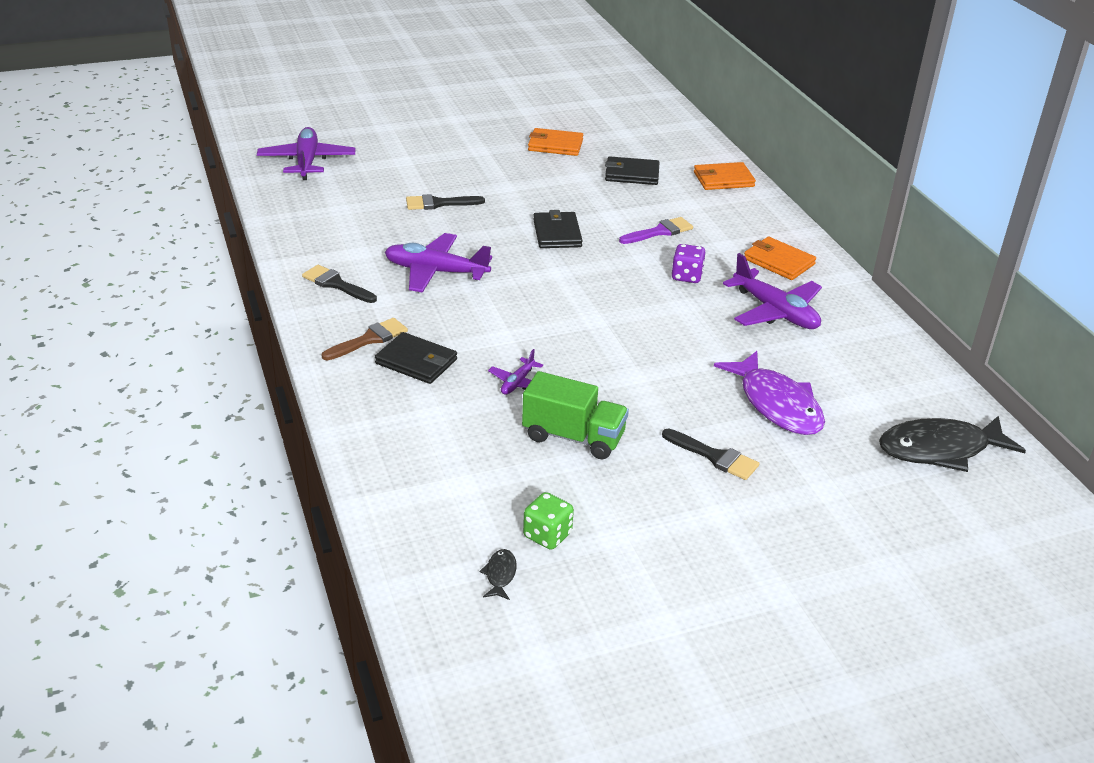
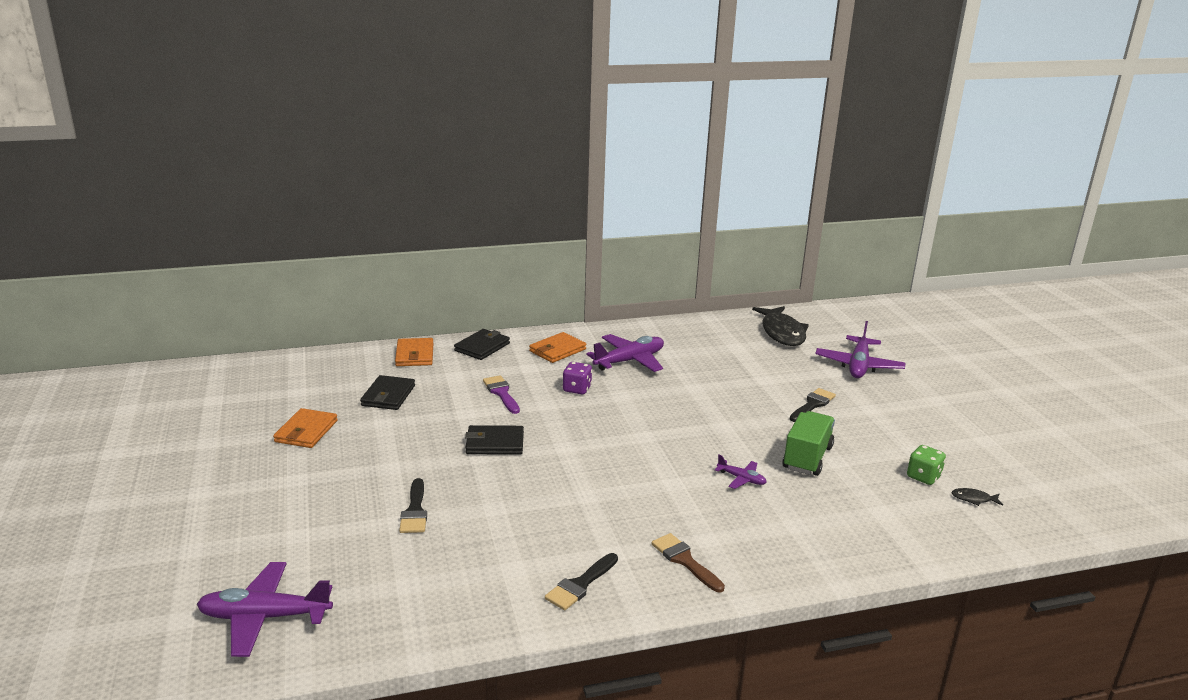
camera: 85 degrees left, 10 degrees down
(416, 361) = (718, 532): black wallet -> black wallet (482, 347)
(436, 272) = (560, 516): purple plane -> purple plane (858, 365)
(776, 404) = (747, 376): purple fish -> none

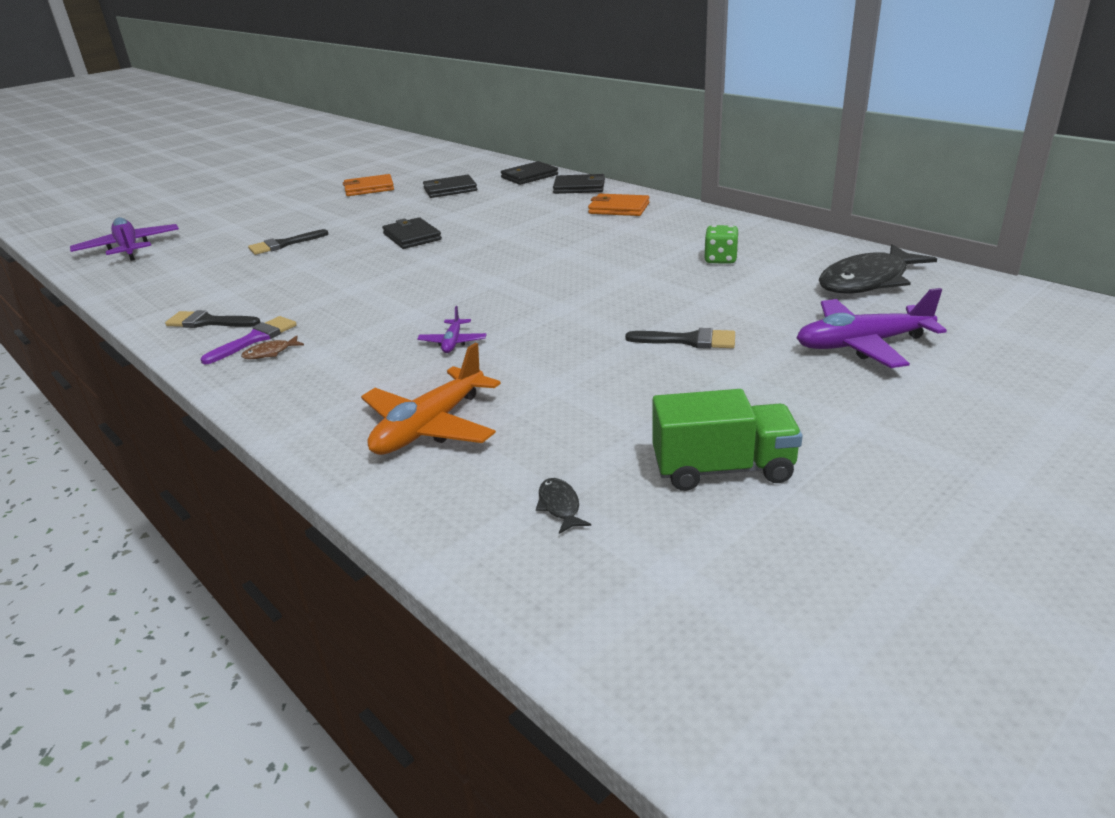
camera: 65 degrees right, 5 degrees up
(415, 355) = (529, 176): orange wallet -> black wallet
(501, 393) = (503, 215): purple brush -> purple brush (255, 339)
(577, 389) = (551, 234): purple dice -> none
(629, 361) = (645, 236): purple plane -> none
(685, 560) = (270, 353): brown brush -> brown fish
(807, 458) = (542, 366): green truck -> green truck (723, 469)
(860, 517) = (430, 426): none -> orange plane
(923, 477) = (582, 453): green dice -> green dice (720, 259)

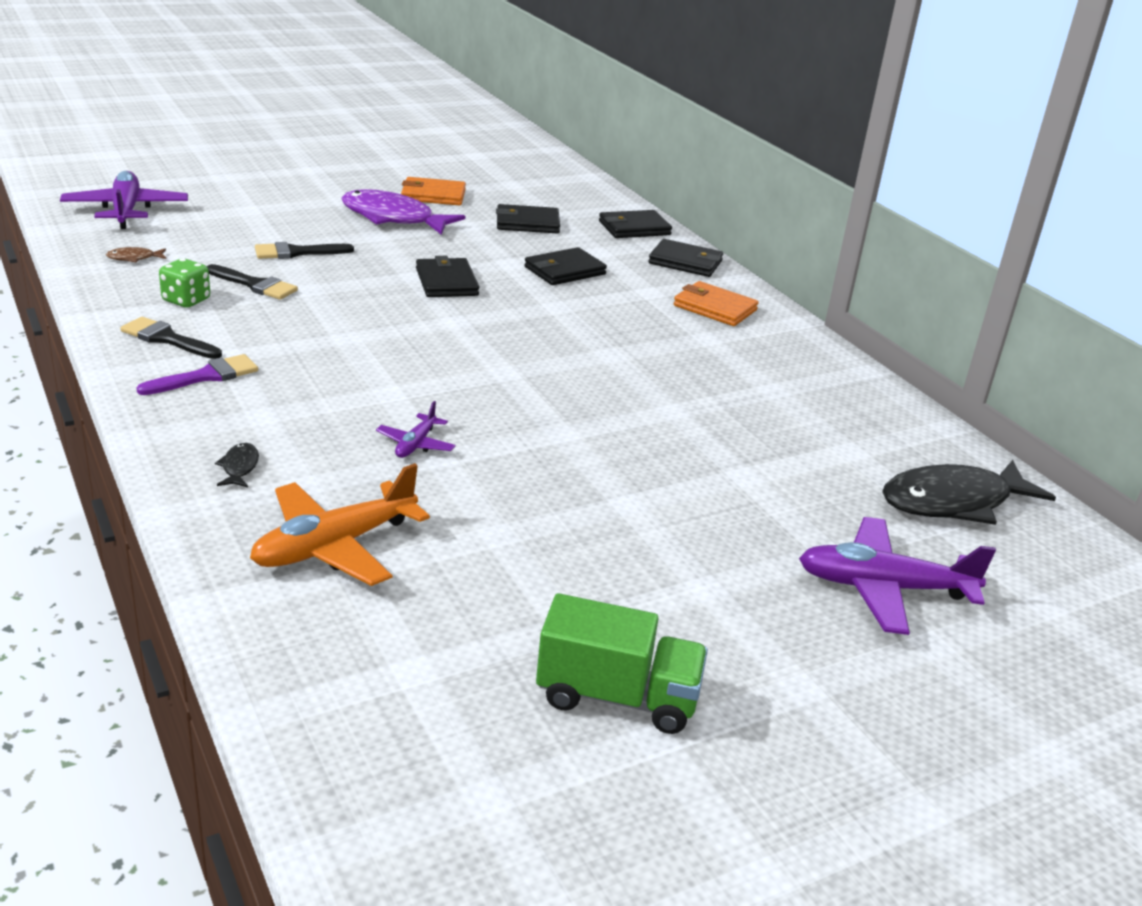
camera: 10 degrees right, 0 degrees up
(270, 353) = (214, 400): brown fish -> brown fish (134, 258)
(347, 208) = (393, 218): none -> purple fish
(496, 211) = (564, 271): none -> black wallet
(560, 506) = (417, 685): black fish -> black fish (239, 467)
(689, 340) = (683, 521): black brush -> black brush (255, 285)
(720, 259) = (792, 419): green dice -> green dice (186, 300)

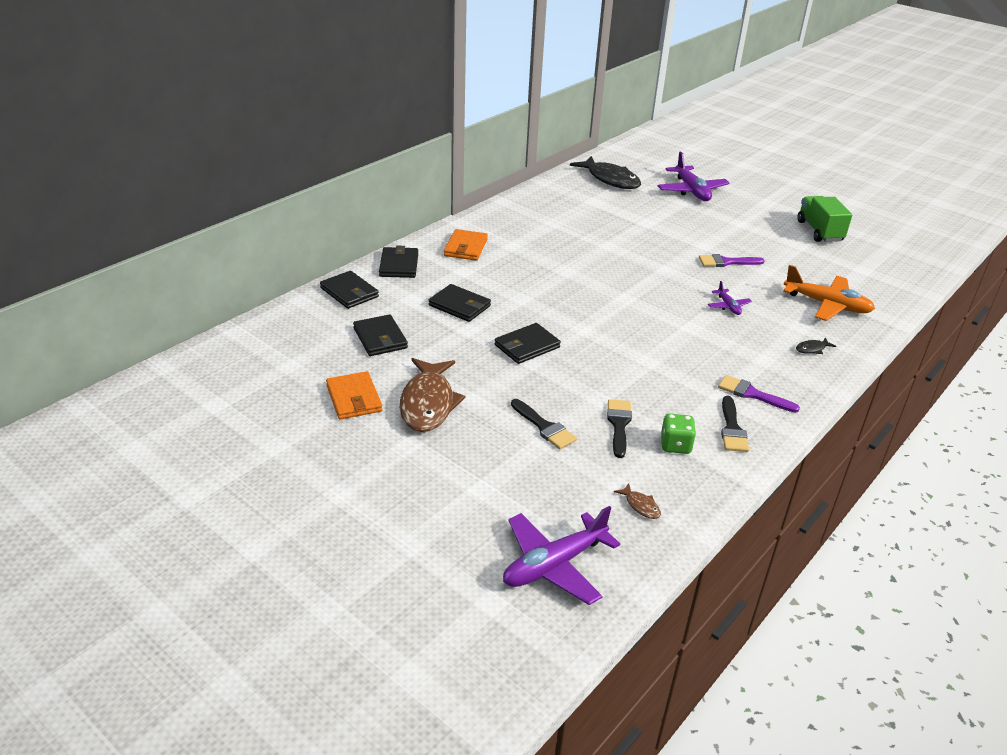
camera: 110 degrees left, 5 degrees up
(393, 218) = (428, 403): purple fish -> brown fish
(416, 444) = (728, 306): purple plane -> purple plane turned 75 degrees clockwise
(553, 502) = (726, 262): none -> purple brush

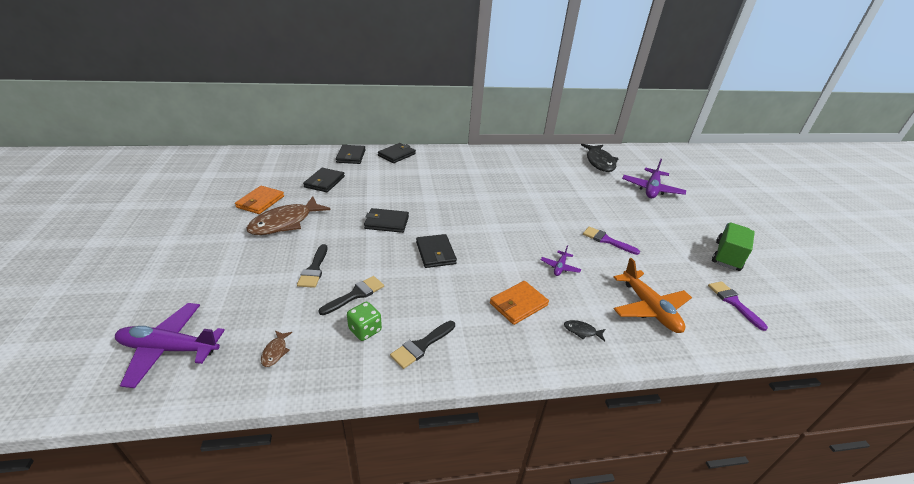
camera: 40 degrees right, 0 degrees up
(459, 306) = (390, 186): black wallet -> black wallet (435, 253)
(466, 248) = (446, 161): orange wallet -> orange wallet (518, 304)
(752, 394) = (477, 332): purple brush -> purple brush (733, 302)

